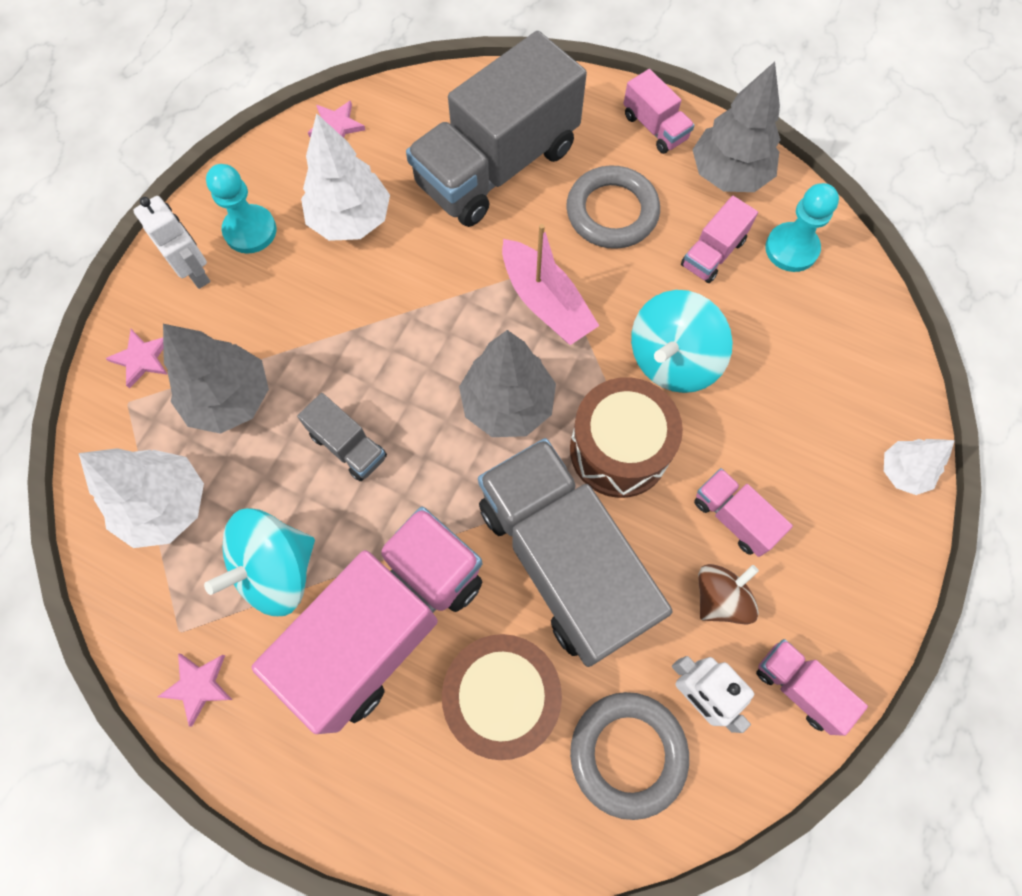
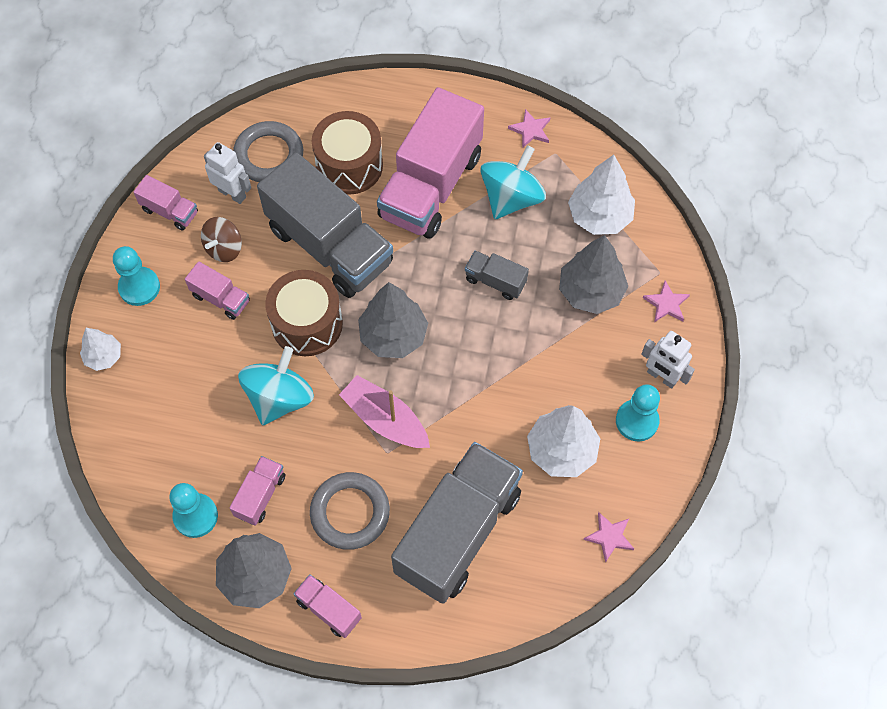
camera: 165 degrees right, 5 degrees down
(851, 565) = (139, 287): none -> turquoise pawn

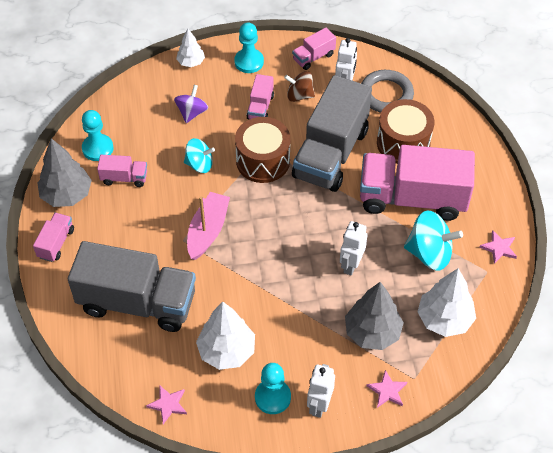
camera: 70 degrees right, 10 degrees down
(170, 211) = (313, 57): pink truck -> pink truck turned 45 degrees clockwise
(191, 381) = (192, 112): none -> purple spinning top
(279, 398) = (199, 164): turquoise spinning top -> turquoise spinning top, size x0.64
(350, 512) = (130, 232): grey ring -> none
(393, 336) = (276, 215): grey tree -> none
(495, 281) = (351, 265): grey truck -> white robot

